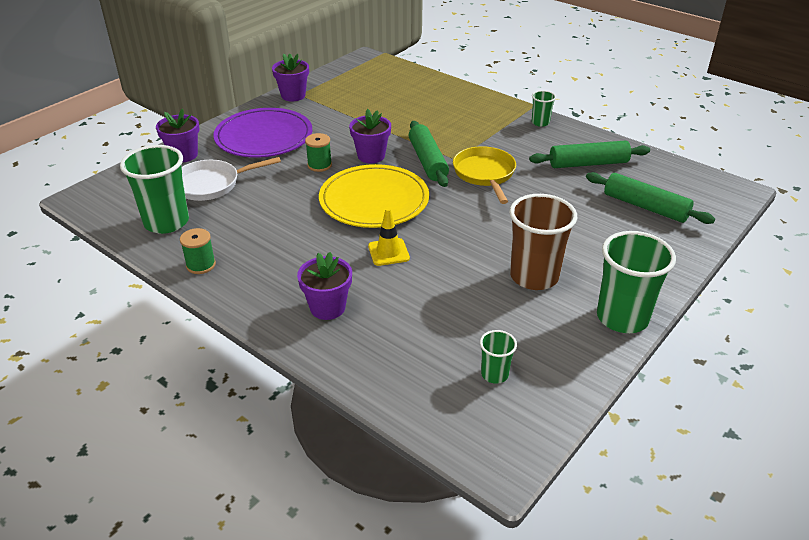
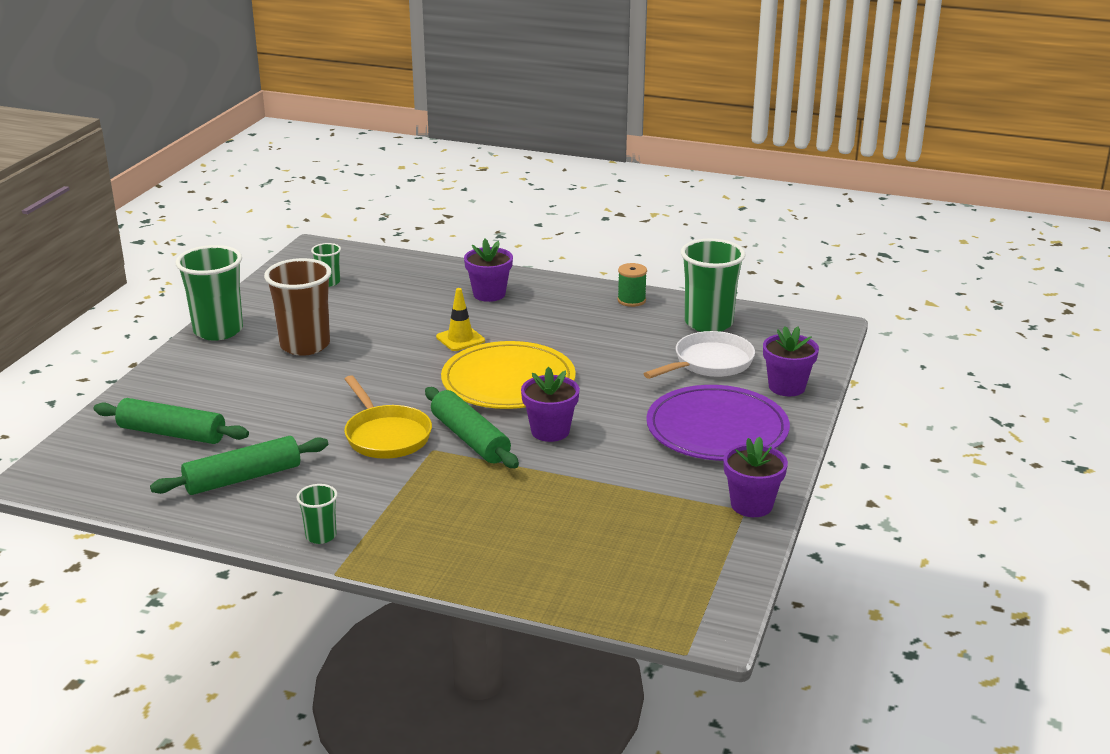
camera: 160 degrees right, 10 degrees down
(319, 165) = (606, 407): green spool -> none

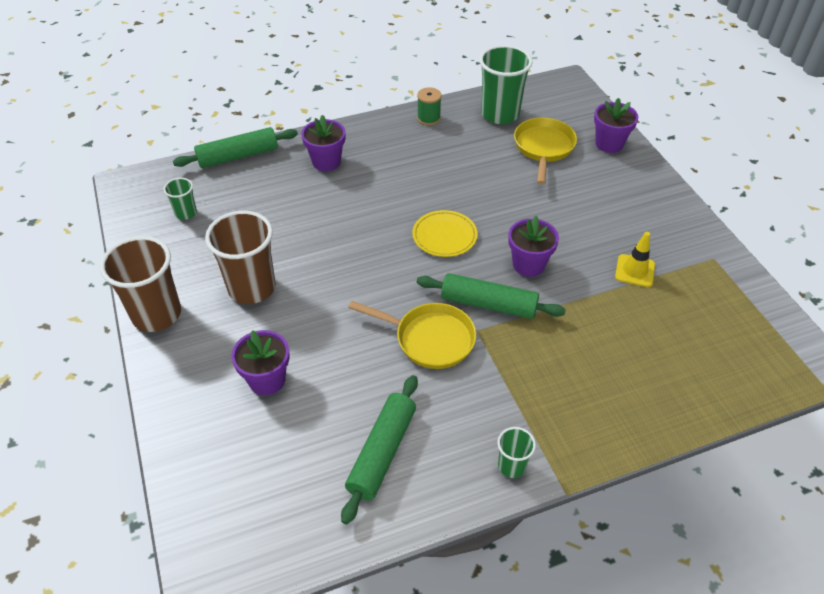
camera: 40 degrees left, 20 degrees up
(172, 433) = (263, 447): green rolling pin -> green rolling pin (238, 156)
(218, 330) = (157, 314): green cup -> brown cup
(460, 339) = (361, 215): yellow traffic cone -> yellow traffic cone (635, 271)
(508, 381) = (444, 236): yellow plate -> yellow plate, size x0.56
(709, 363) = (543, 148): white pan -> yellow pan
(717, 429) = (617, 201): purple plate -> none
(751, 505) = (712, 252): purple flower pot -> purple flower pot (267, 380)

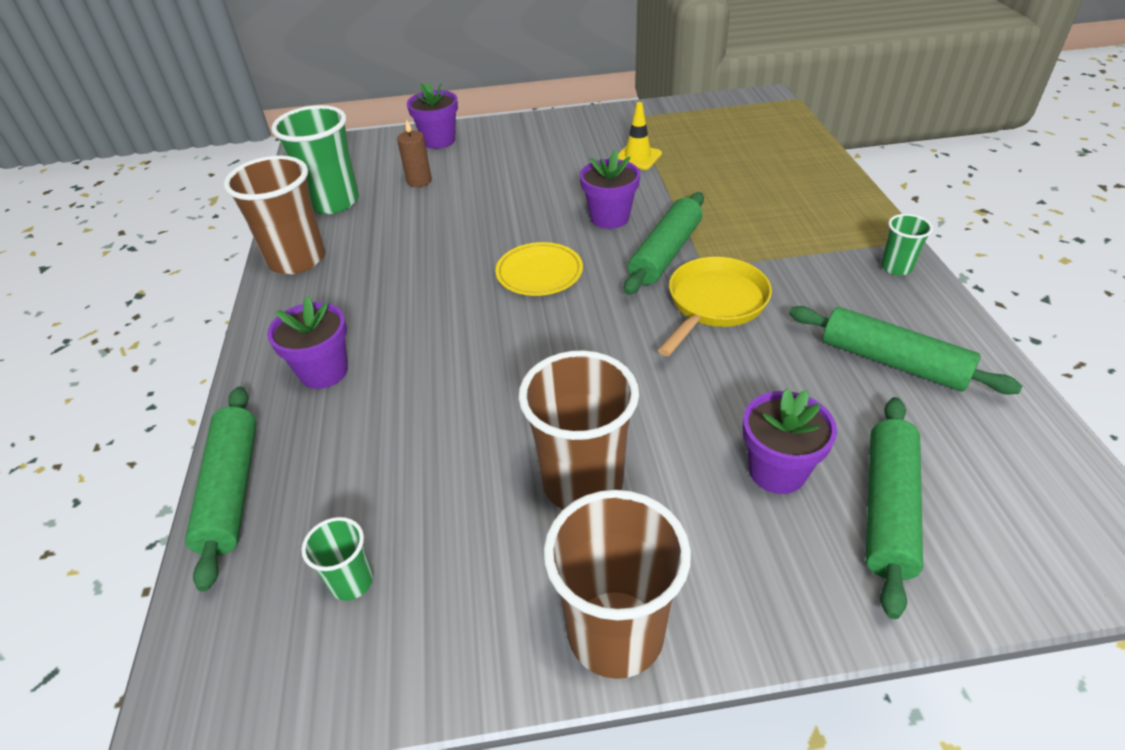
camera: 75 degrees left, 5 degrees down
(240, 438) = (887, 508): none -> green rolling pin
(428, 118) = (296, 259): green spool -> brown cup
(543, 148) = (419, 181): yellow pan -> brown candle

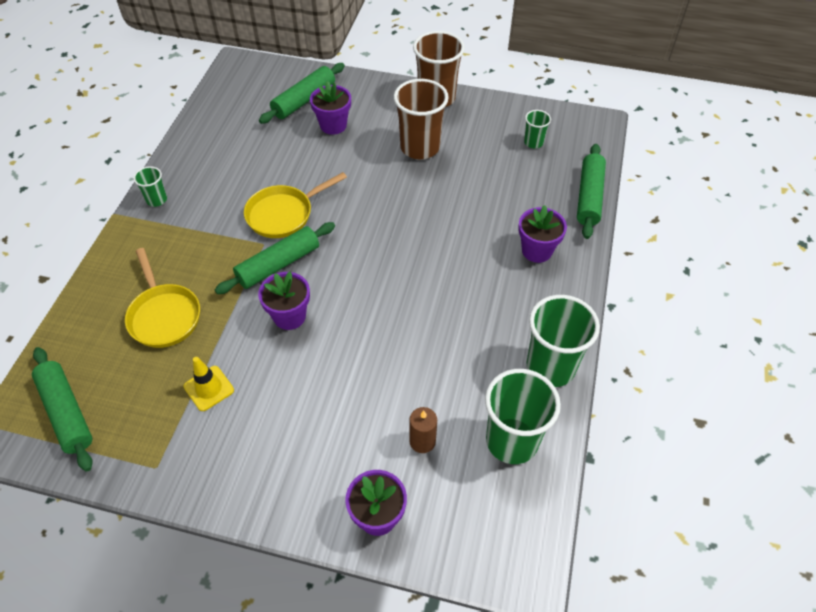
camera: 160 degrees left, 10 degrees up
(296, 259) = (550, 367): brown cup -> green cup
(539, 272) = (372, 280): yellow plate -> none
(738, 183) = (164, 316): none -> yellow pan
(892, 362) = (230, 150): green rolling pin -> green rolling pin (67, 412)

